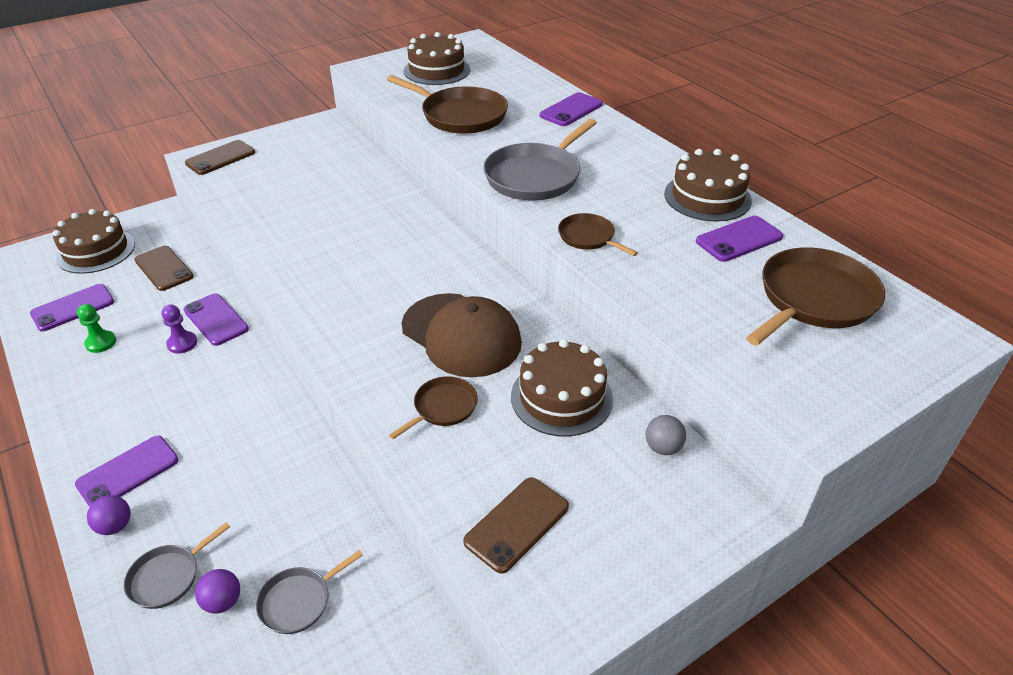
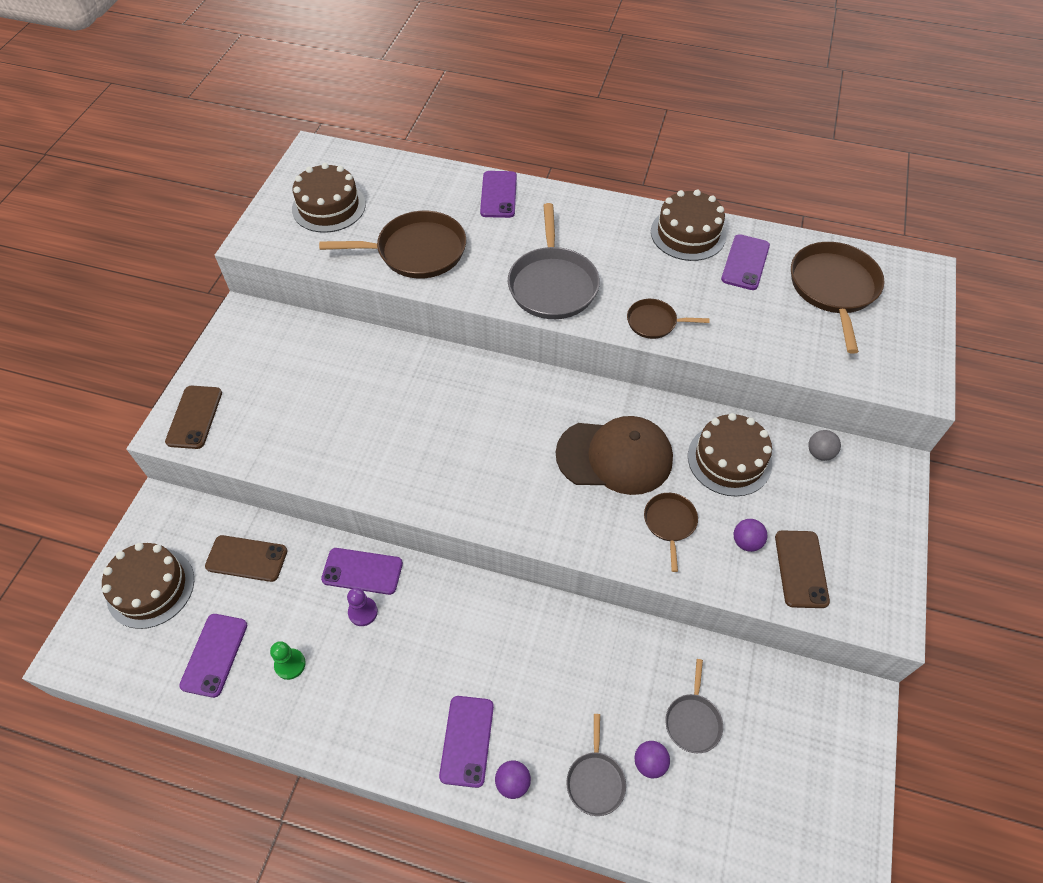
camera: 40 degrees left, 15 degrees up
(492, 467) = (746, 542): none -> purple ball

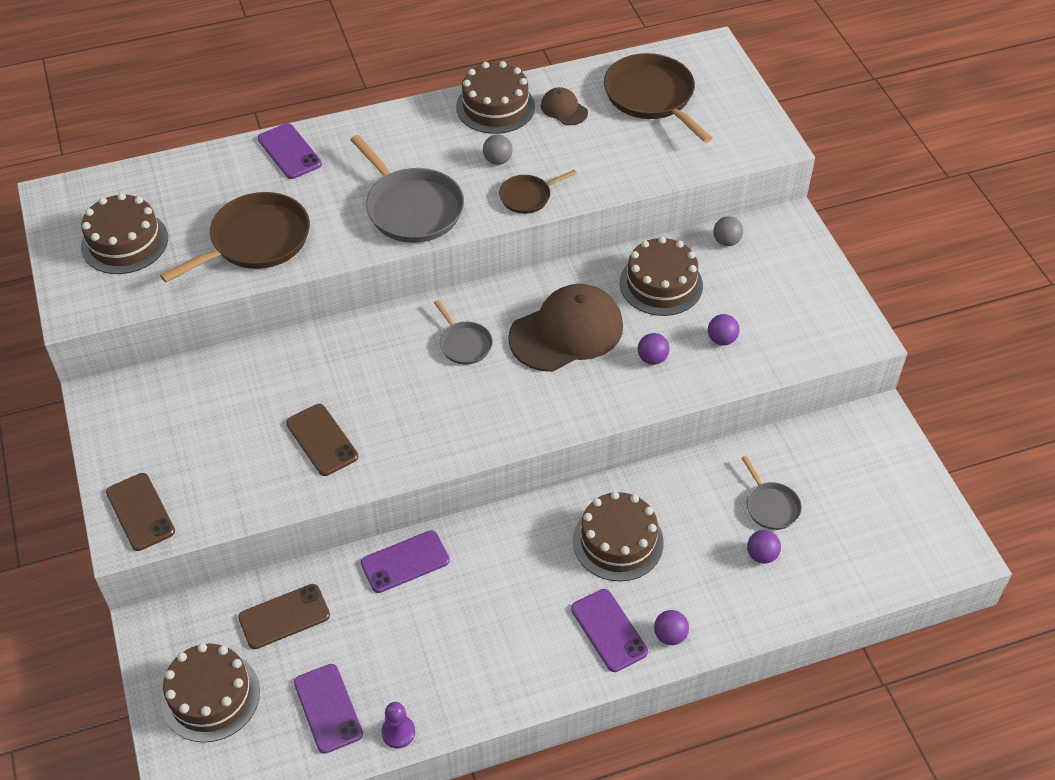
camera: 35 degrees left, 5 degrees down
(290, 664) = (406, 672): green pawn -> none
(363, 612) = (435, 592): purple pawn -> purple pawn (398, 732)
(536, 664) = (618, 541): none -> brown cake
(595, 780) = (731, 593): grey pan -> grey pan (464, 344)
(654, 279) = (497, 160): none -> grey ball
(670, 523) = (652, 358): brown pan -> purple ball
(745, 262) = (564, 109): purple phone -> brown cap
(801, 569) = (776, 336): brown phone -> brown phone (322, 440)

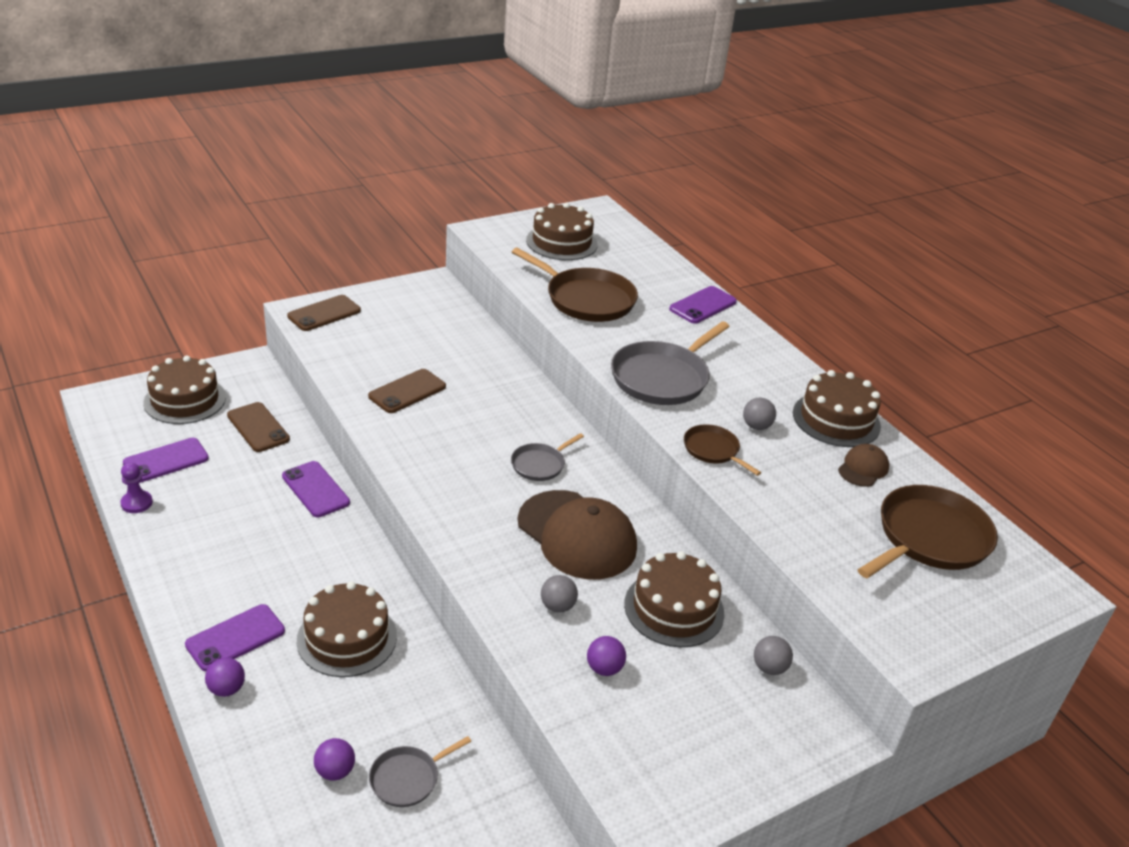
camera: 75 degrees right, 15 degrees down
(652, 358) = (557, 606): purple ball -> grey ball

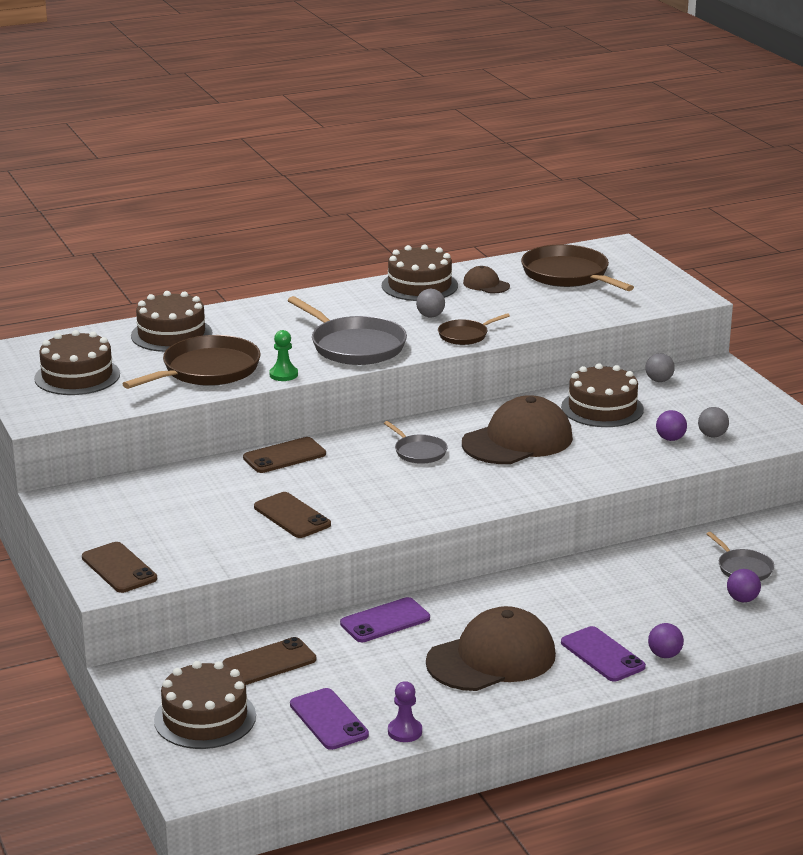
camera: 80 degrees left, 10 degrees down
(242, 557) = (491, 658): none -> brown cap
(347, 638) = (597, 598): brown cake -> brown cake (171, 334)
(520, 384) = (284, 456): none -> brown phone
(557, 606) = (606, 453): grey ball -> grey ball (712, 435)
(586, 338) = (283, 374): none -> green pawn
(703, 305) = (226, 318): purple phone -> none

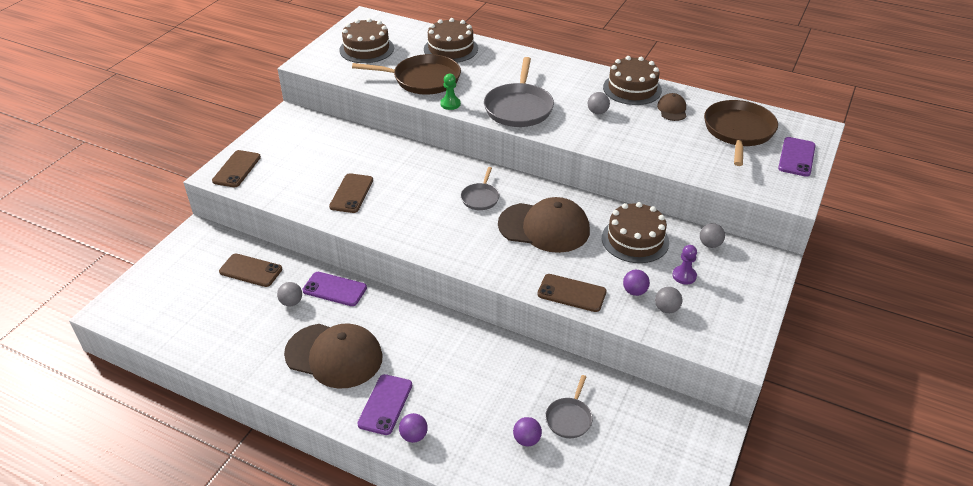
camera: 50 degrees right, 15 degrees up
(205, 718) = (176, 279): brown cake -> none
(284, 456) = (416, 155): brown phone -> brown phone (571, 293)
(328, 720) = (210, 325): purple phone -> purple phone (796, 157)
(367, 655) = (291, 302): none -> grey ball
(405, 731) = (222, 362): purple pawn -> purple pawn (684, 276)
(465, 335) = (590, 137): brown pan -> none

